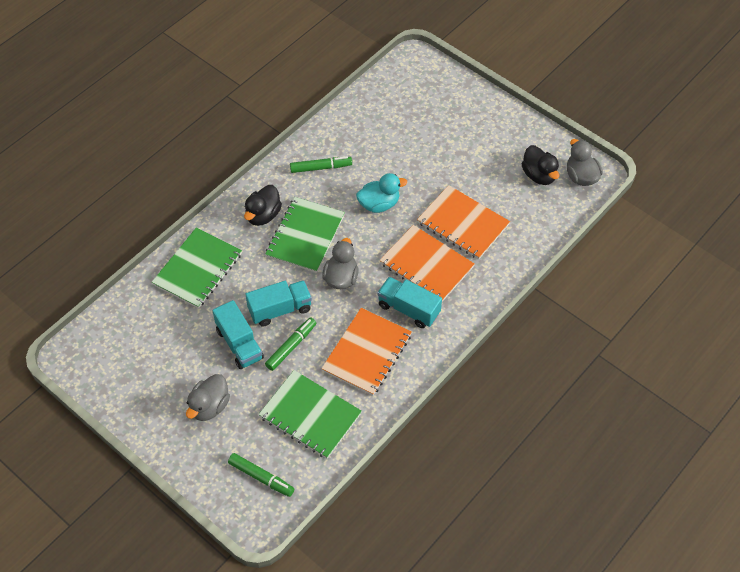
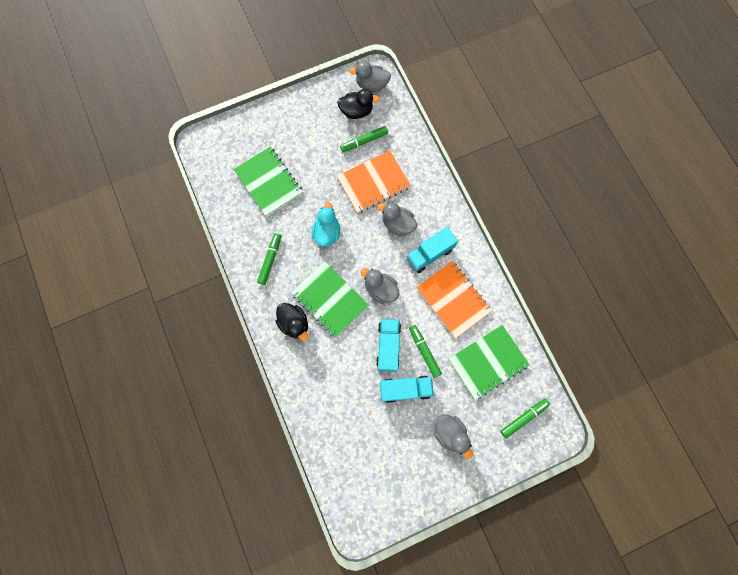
camera: 65 degrees left, 20 degrees up
(197, 269) = (321, 395): green notebook -> green notebook (268, 182)
(426, 265) = (397, 224): orange notebook -> grey duck
(507, 196) = (364, 141): none -> green marker

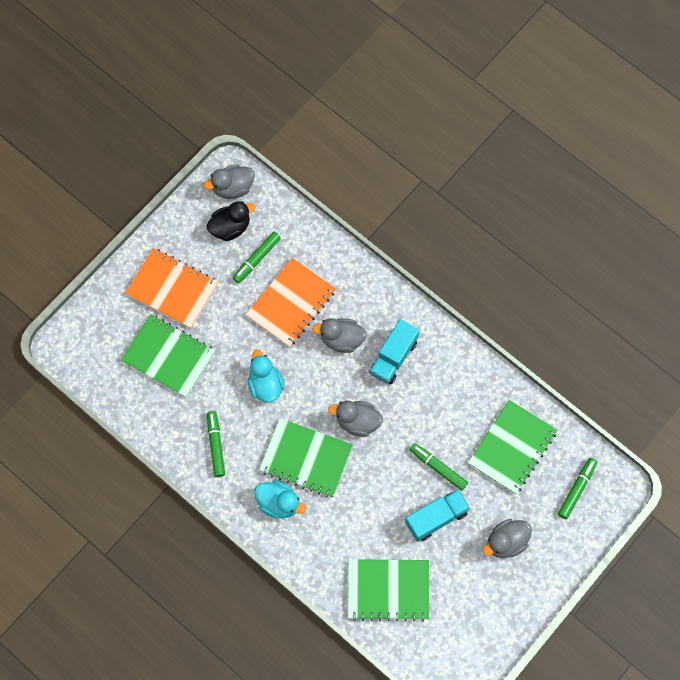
camera: 25 degrees left, 5 degrees down
(294, 323) = (279, 503): black duck -> turquoise duck
(343, 427) = (388, 590): none -> green notebook
(388, 346) = (396, 480): turquoise truck -> none
(450, 433) = (506, 542): grey duck -> grey duck turned 120 degrees clockwise
(453, 299) = (443, 396): orange notebook -> orange notebook (172, 289)

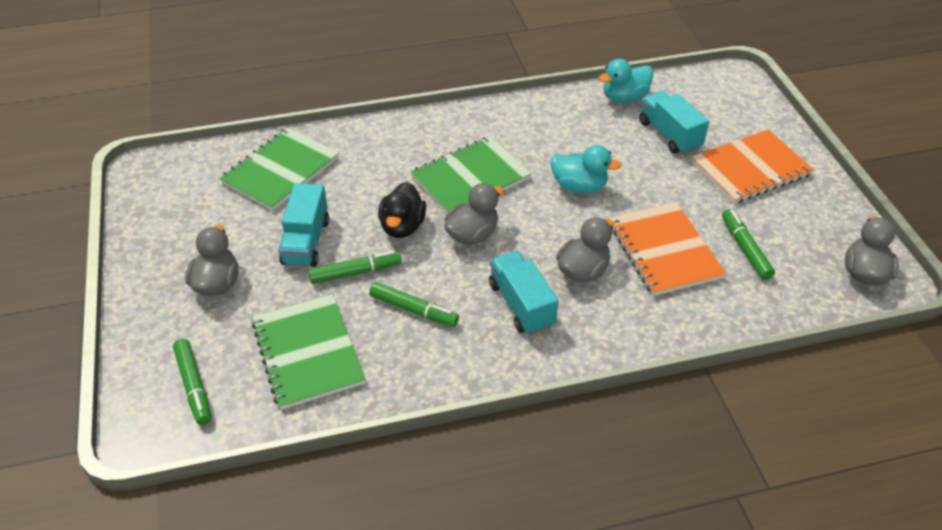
camera: 125 degrees right, 25 degrees down
(168, 356) = (669, 135): green notebook -> turquoise truck
(215, 445) = (544, 126): green marker -> green marker (414, 310)
(230, 227) = (805, 246): black duck -> black duck (402, 227)
(279, 503) = (444, 140): turquoise duck -> turquoise duck (624, 98)

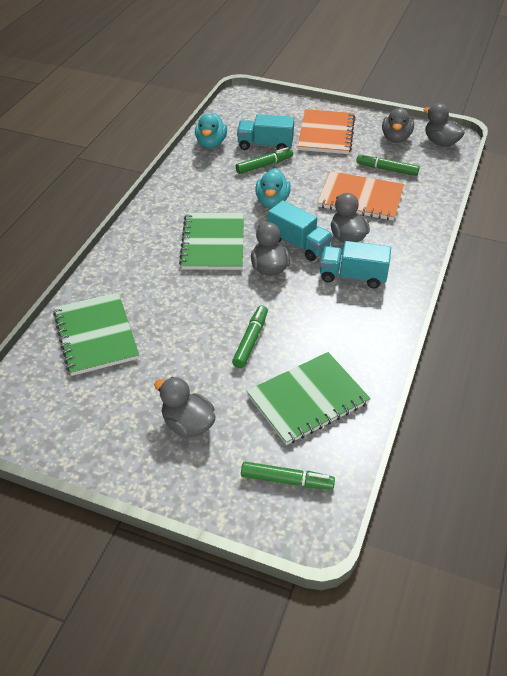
camera: 55 degrees left, 0 degrees up
(306, 241) = (192, 353): turquoise truck -> turquoise truck (298, 244)
(308, 352) = (307, 399): green notebook -> green notebook turned 45 degrees counterclockwise
(402, 227) = (228, 297): black duck -> none
(414, 310) = (313, 327): green marker -> green marker (264, 165)
(579, 186) = (272, 202): turquoise duck -> turquoise duck turned 135 degrees clockwise
(818, 229) = (396, 138): none -> grey duck

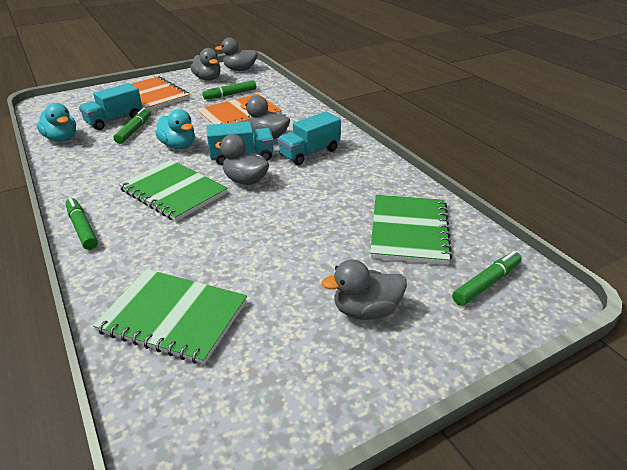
camera: 50 degrees left, 10 degrees down
(250, 340) = (311, 227): green marker -> green marker (82, 228)

